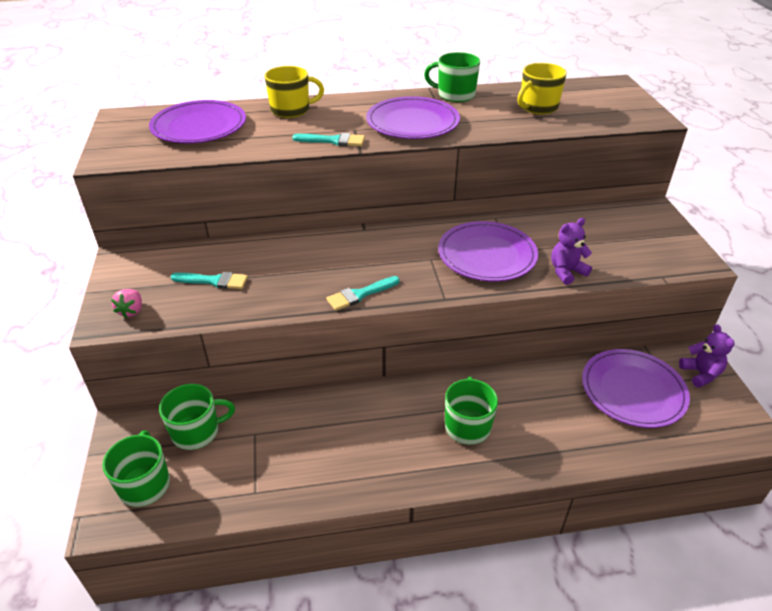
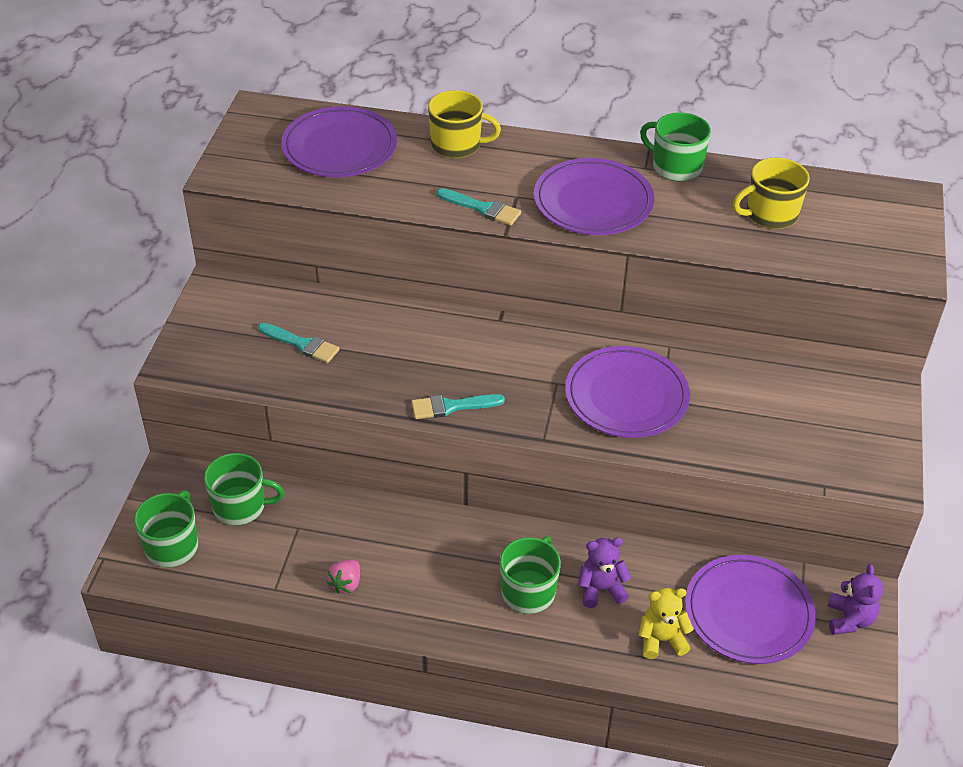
camera: 20 degrees right, 5 degrees up
(131, 311) = (205, 358): pink strawberry -> pink strawberry (346, 584)
(566, 272) = (709, 446): purple teddy bear -> purple teddy bear (601, 589)
(586, 430) = (661, 639): none -> yellow teddy bear

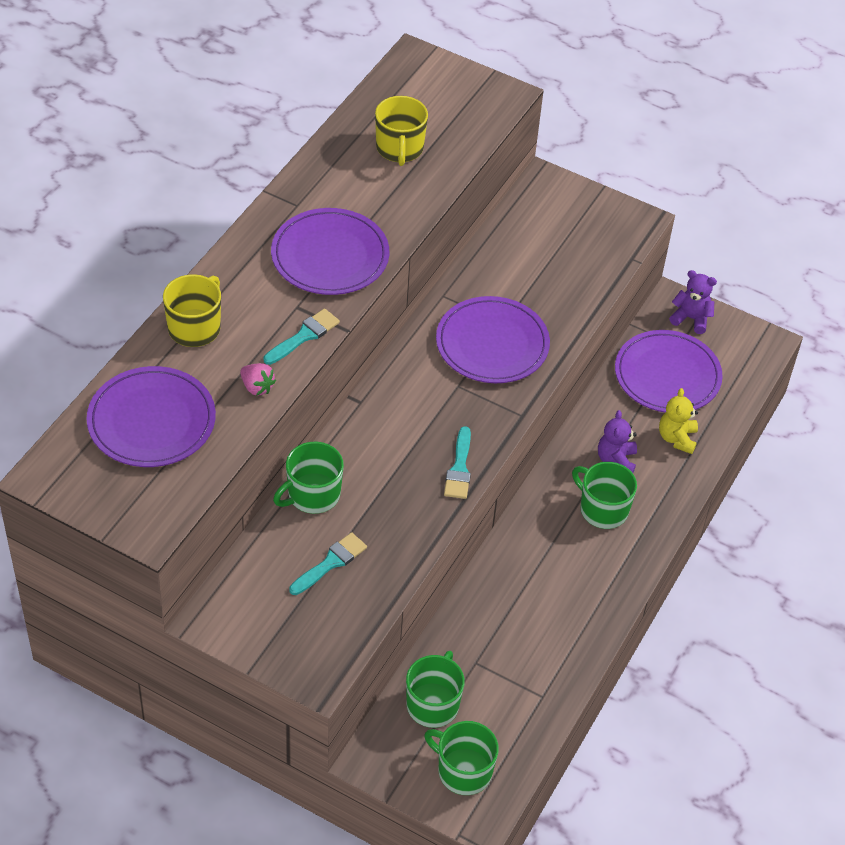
camera: 75 degrees left, 5 degrees up
(346, 584) = (554, 639): pink strawberry -> pink strawberry (257, 387)
(675, 167) = (306, 184): green mug -> green mug (312, 495)

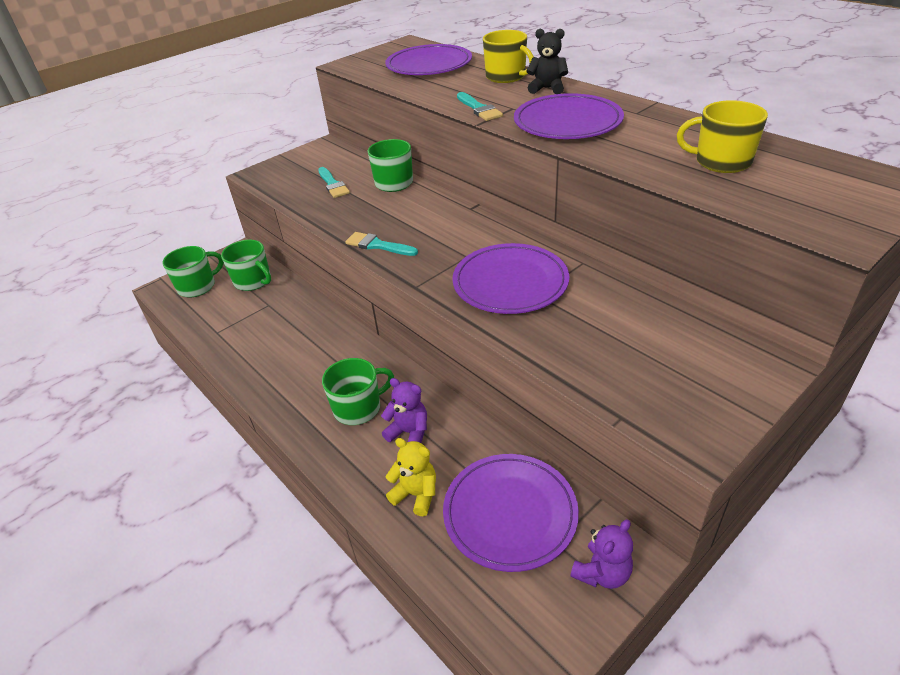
camera: 115 degrees right, 10 degrees down
(234, 283) = (547, 88): none -> black teddy bear
(257, 387) = (437, 93): pink strawberry -> none

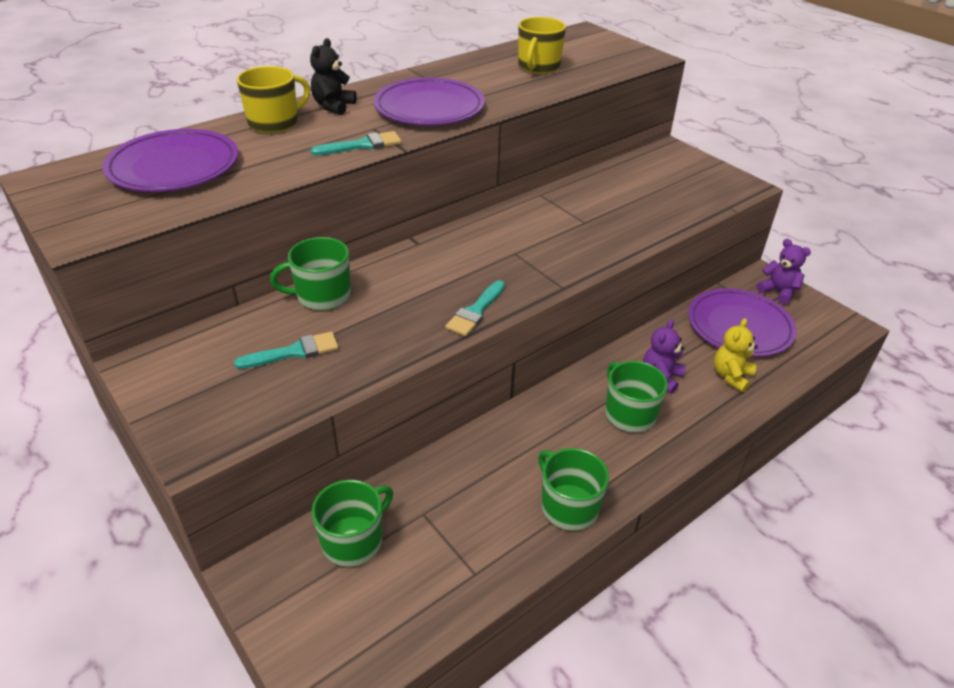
camera: 90 degrees left, 0 degrees up
(197, 286) = (339, 626): green mug -> green mug (568, 506)
(510, 282) = (565, 233): purple plate -> none

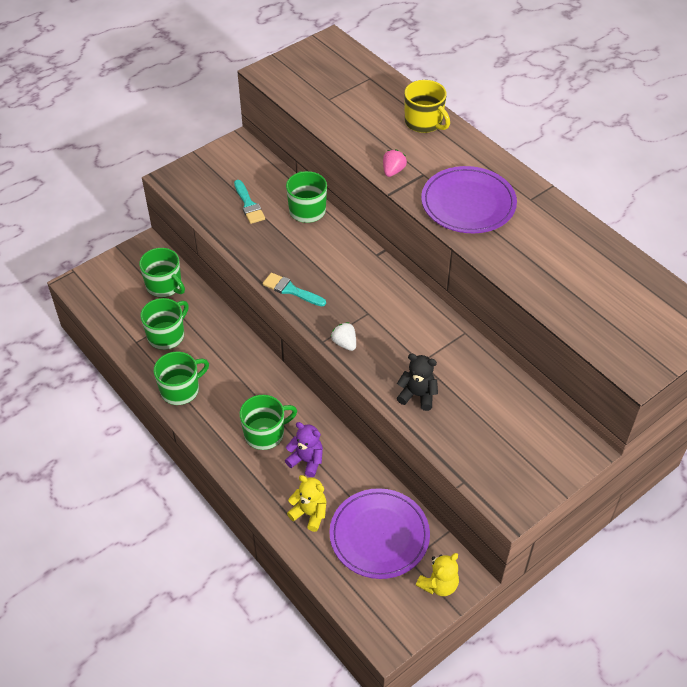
camera: 90 degrees right, 10 degrees up
(174, 166) = (351, 88): purple plate -> none
(333, 106) = (459, 149): black teddy bear -> black teddy bear (417, 395)
(362, 145) = (393, 171): turquoise brush -> pink strawberry
(463, 530) = (167, 335): none -> green mug
(538, 67) = (580, 276): yellow mug -> none
(564, 271) = (344, 343): none -> white strawberry
(778, 292) = (438, 585): purple teddy bear -> yellow teddy bear

